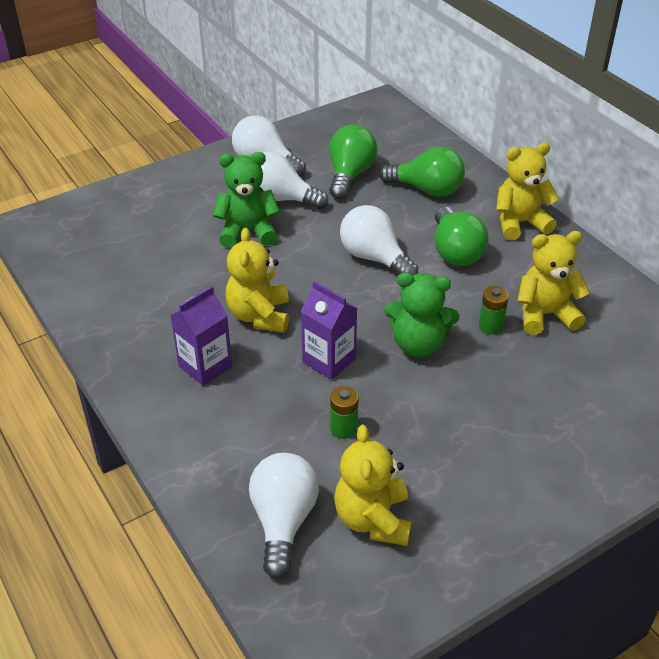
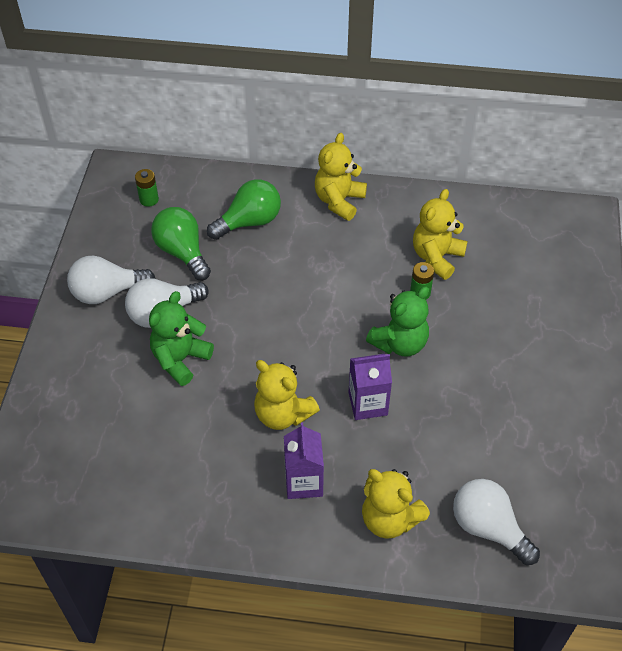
camera: 50 degrees left, 10 degrees up
(343, 428) = (438, 439): green battery -> green battery (149, 199)
(373, 519) = (526, 476): yellow teddy bear -> yellow teddy bear (389, 519)
(374, 258) = (291, 305): white light bulb -> none
(455, 251) = (331, 256): green light bulb -> none

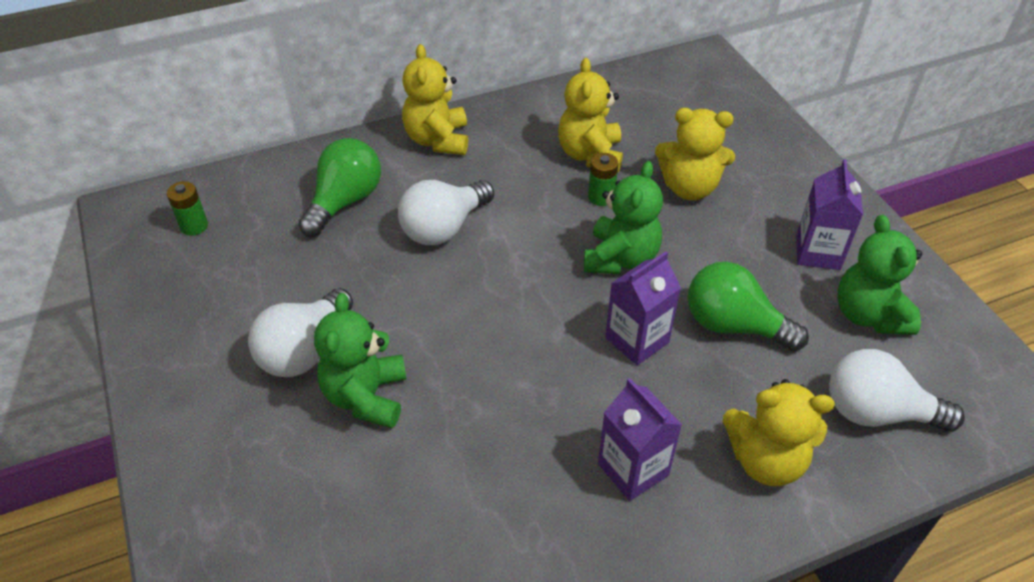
camera: 30 degrees left, 5 degrees down
(107, 292) = (207, 358): white light bulb -> white light bulb (444, 228)
(182, 252) = (281, 268): green light bulb -> green light bulb (733, 325)
(283, 414) = (546, 400): yellow teddy bear -> yellow teddy bear (689, 187)
(541, 463) = (869, 314): none -> green teddy bear
(543, 403) = (818, 252): none -> purple carton

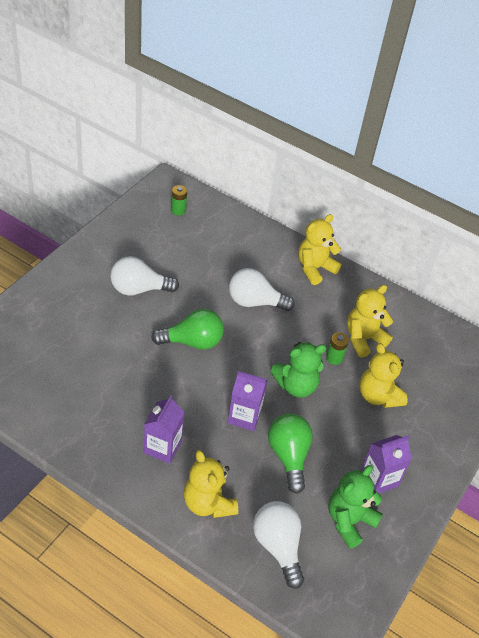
camera: 50 degrees right, 0 degrees up
(345, 201) = (239, 255): green light bulb -> green light bulb (192, 342)
(366, 396) = (130, 325): green teddy bear -> none

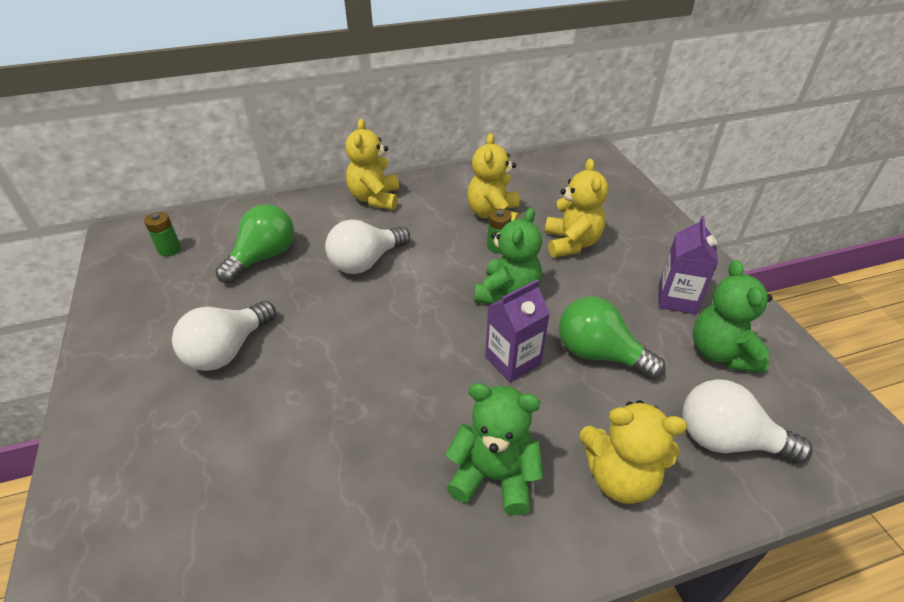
camera: 45 degrees left, 5 degrees down
(162, 447) = (494, 476): purple carton -> green teddy bear
(192, 342) = (362, 345): green light bulb -> green light bulb (263, 257)
(378, 396) = (571, 243): yellow teddy bear -> yellow teddy bear turned 105 degrees counterclockwise

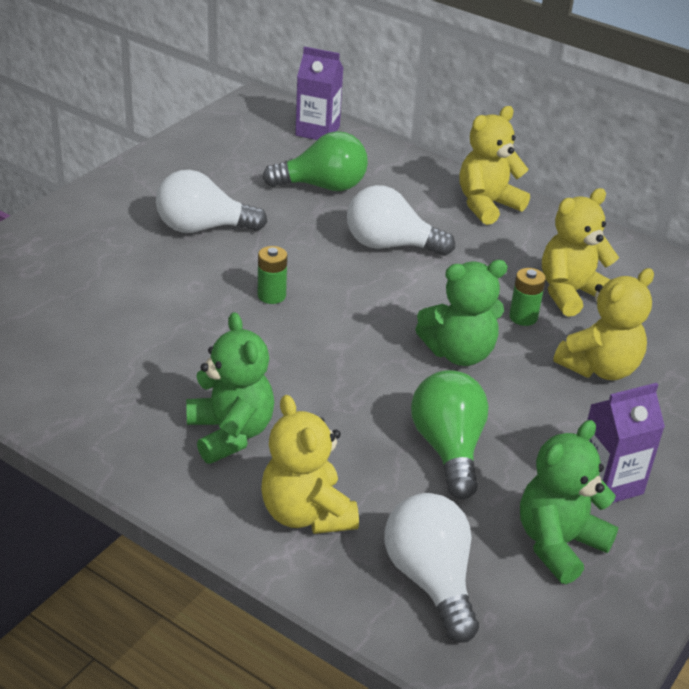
camera: 50 degrees right, 5 degrees down
(169, 249) = (270, 135): green battery -> green battery (271, 295)
(512, 361) = (372, 393): purple carton -> purple carton (317, 131)

